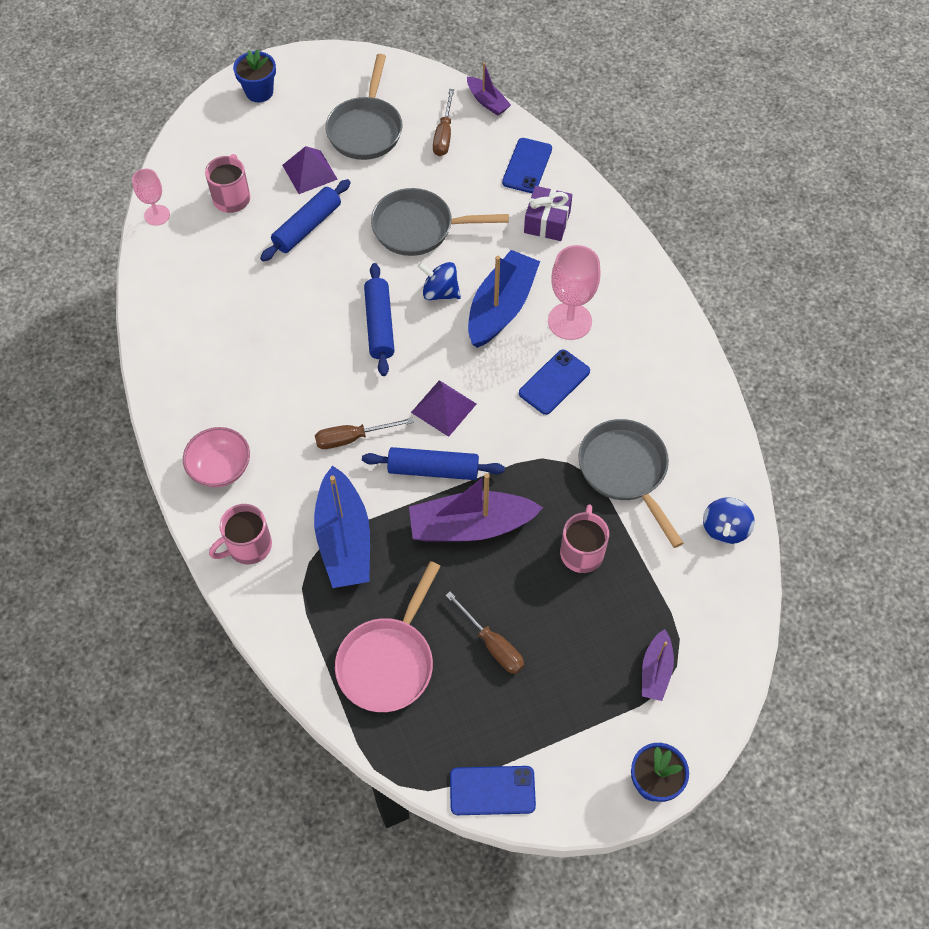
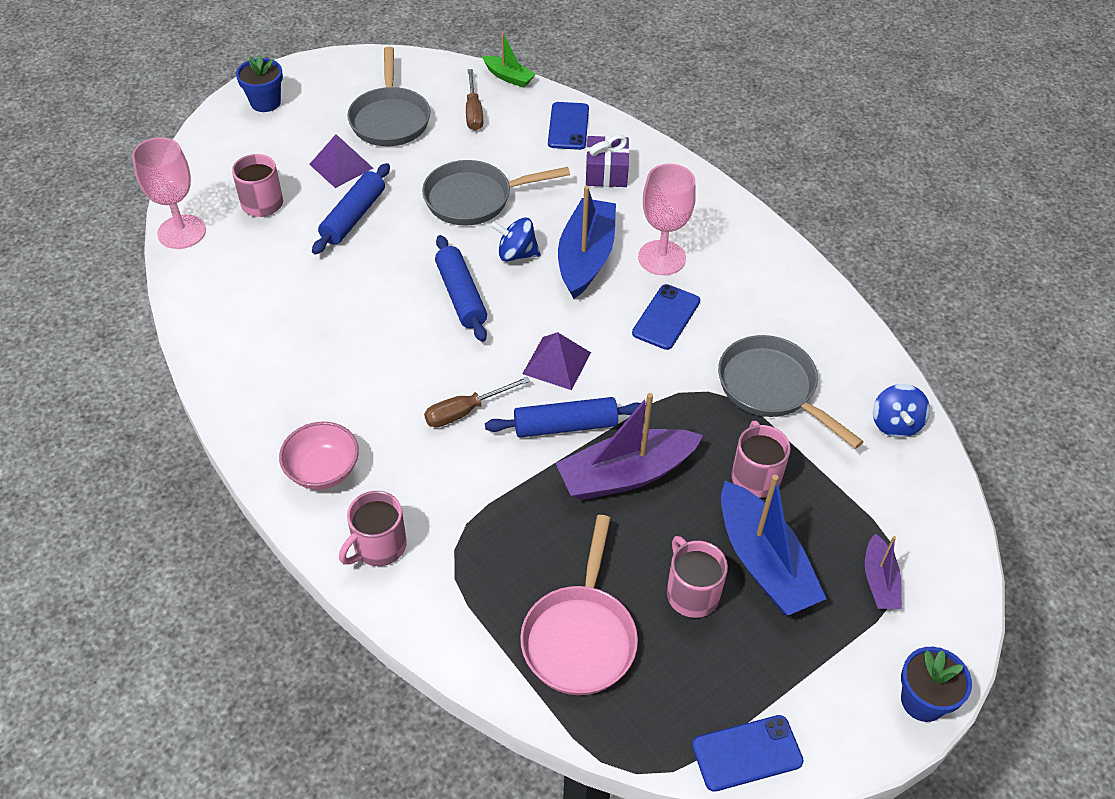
camera: 15 degrees left, 10 degrees down
(157, 215) = (182, 232): pink goblet -> pink goblet, size x1.64
(344, 539) = (488, 517): blue boat -> blue boat (764, 562)
(487, 101) = (509, 77): purple boat -> green boat
(492, 644) = (691, 593): brown screwdriver -> pink mug

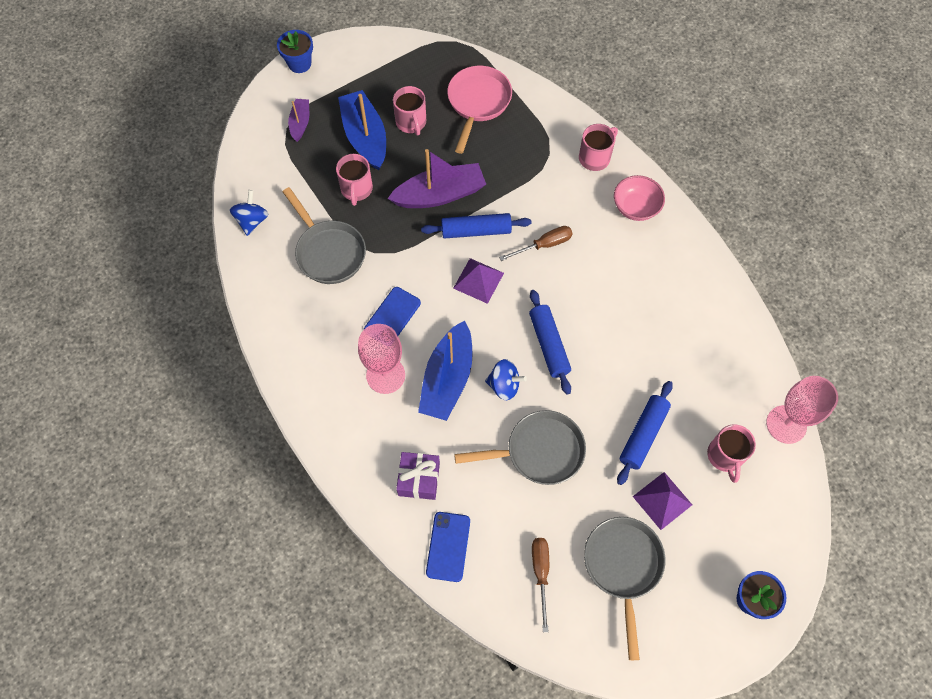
camera: 175 degrees left, 15 degrees up
(509, 77) = (504, 630): green boat -> none
(747, 753) = (398, 46): blue phone -> none

